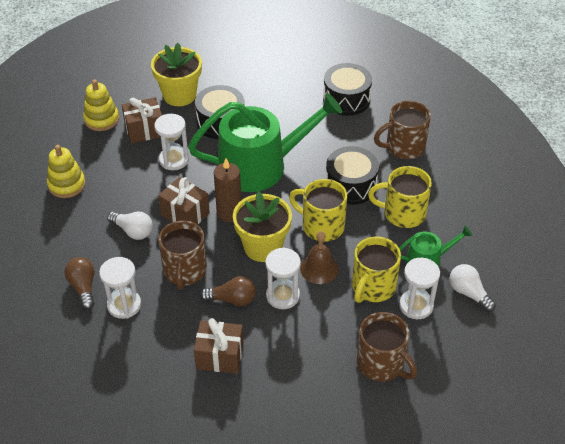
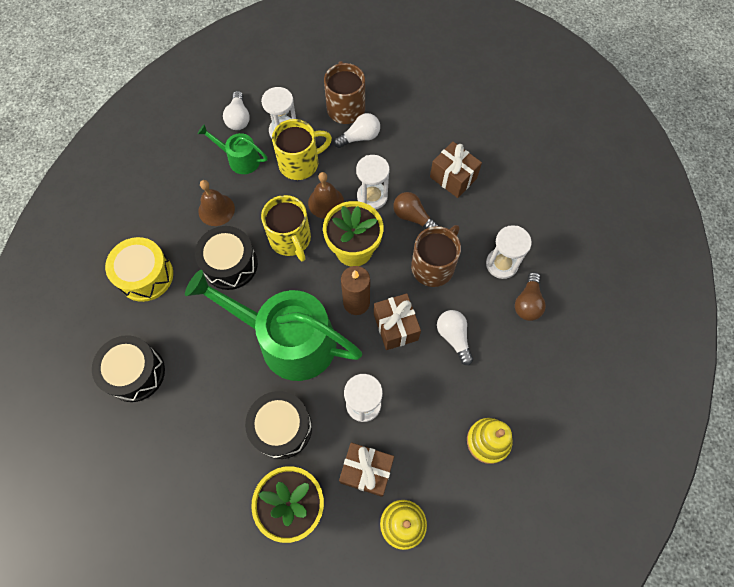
camera: 145 degrees left, 20 degrees up
(341, 342) = (360, 137): none -> white light bulb
(403, 213) = (216, 210): yellow mug -> brown bell
(404, 147) = (145, 276): brown mug -> yellow drum

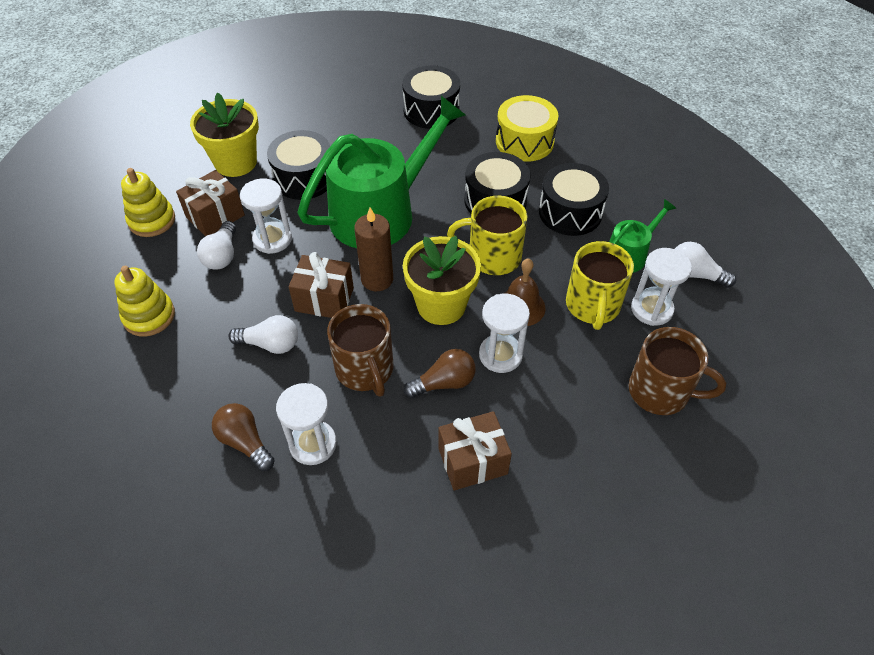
camera: 120 degrees right, 15 degrees down
(216, 210) = (570, 212): brown bell -> black drum
(360, 137) = (600, 384): white light bulb -> white light bulb (222, 255)

